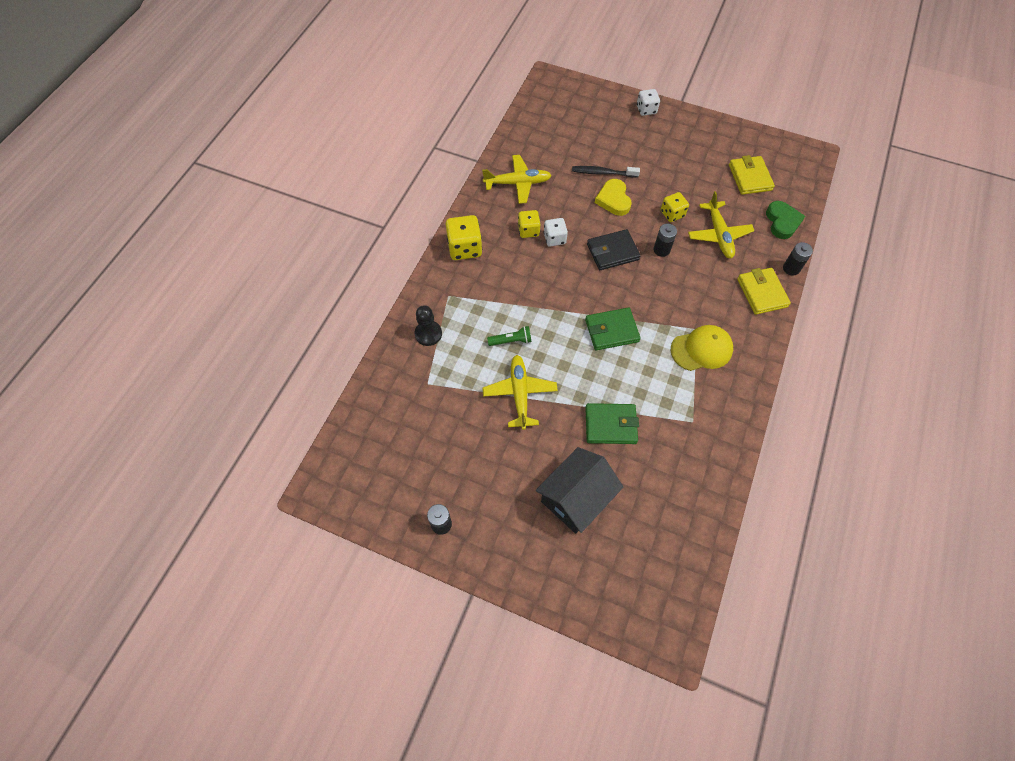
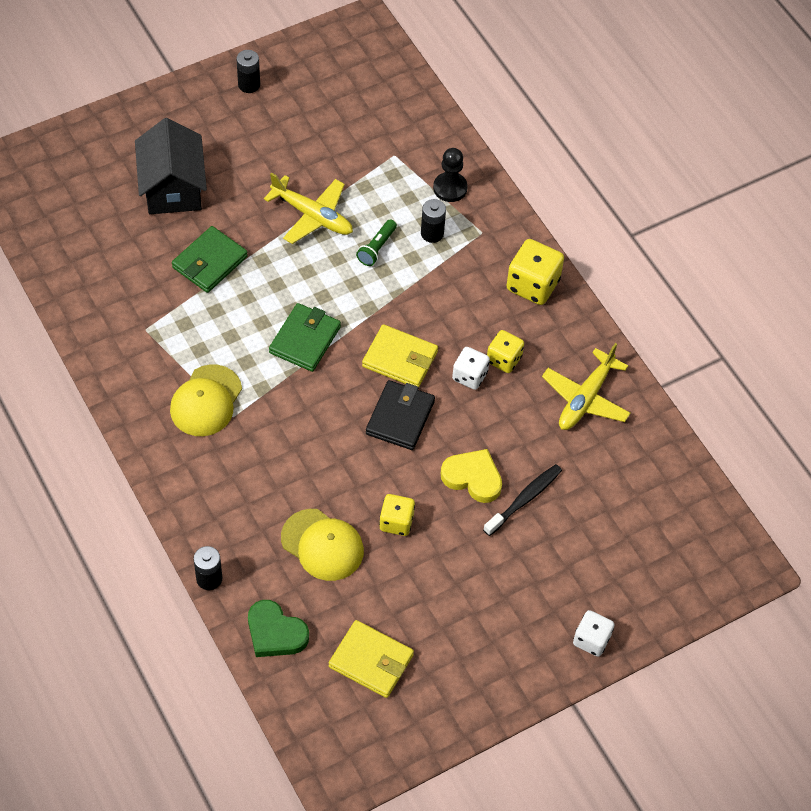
camera: 125 degrees right, 5 degrees down
(661, 250) = (358, 468): black battery -> black battery (432, 233)
(718, 235) = (322, 545): yellow plane -> yellow cap
(762, 293) = (210, 518): yellow wallet -> yellow wallet (400, 359)

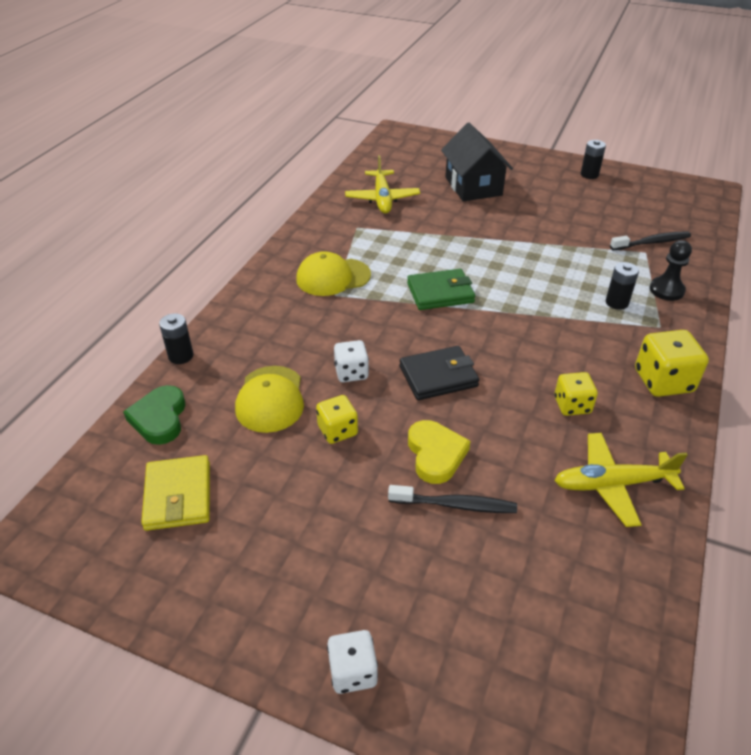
camera: 55 degrees right, 15 degrees down
(173, 188) = (473, 186): black house -> black house turned 60 degrees counterclockwise
(209, 262) = (442, 225): green wallet -> none
(312, 216) = (541, 245): yellow plane -> yellow plane (382, 199)
(376, 248) = (562, 284): green flashlight -> none
(388, 138) = (652, 242): none -> black toothbrush
(400, 359) = (489, 347): yellow wallet -> none
(470, 376) = (528, 394): white dice -> white dice (351, 373)

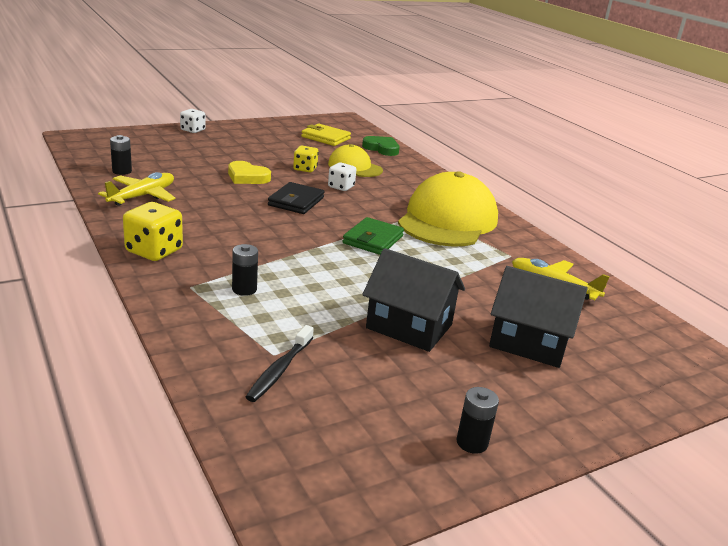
camera: 125 degrees right, 15 degrees down
(181, 356) = (425, 165): black battery -> black battery (122, 171)
(333, 277) = (447, 220): yellow cap -> yellow cap, size x1.86
(455, 505) = (213, 167): black toothbrush -> none
(531, 225) = (409, 326): none -> black house
(572, 405) = (202, 217): yellow dice -> none
(666, 290) = (213, 321): black pawn -> none

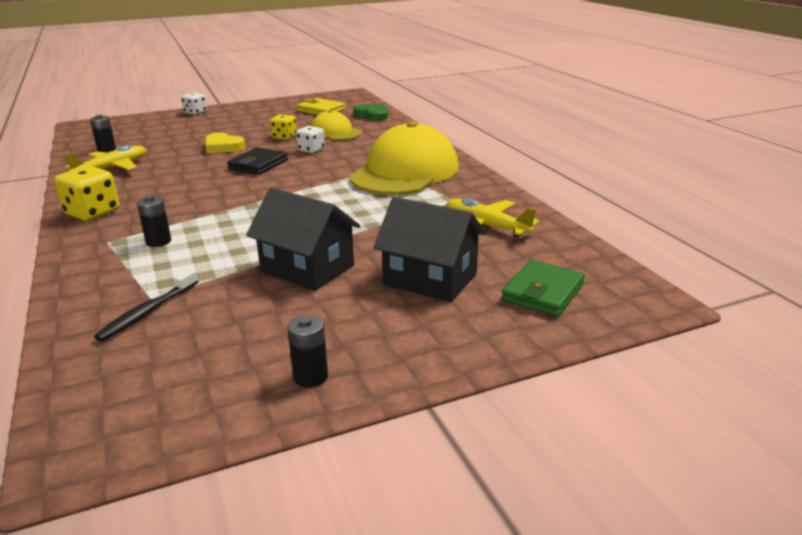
camera: 10 degrees right, 0 degrees up
(373, 240) = (316, 193): green wallet -> green wallet (543, 292)

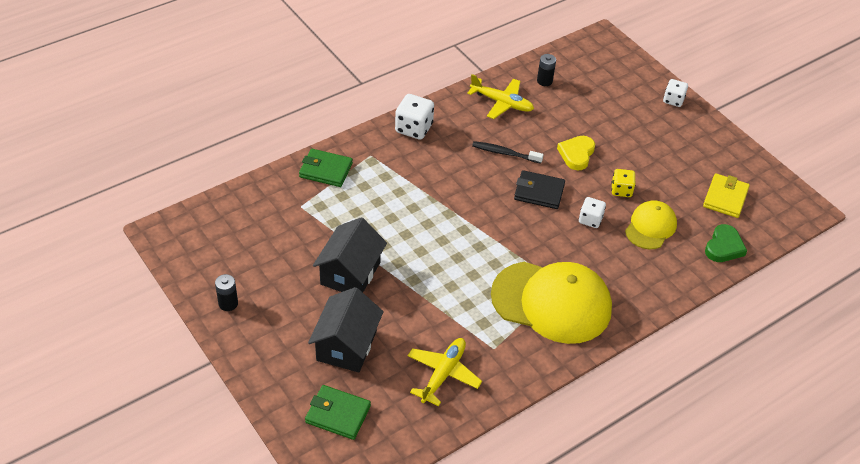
camera: 75 degrees right, 20 degrees up
(92, 213) = (414, 128): yellow dice -> white dice
(99, 274) = (326, 170): none -> green wallet
(147, 312) = (284, 211): black toothbrush -> black toothbrush (505, 153)
(158, 242) = (375, 181): black battery -> none

